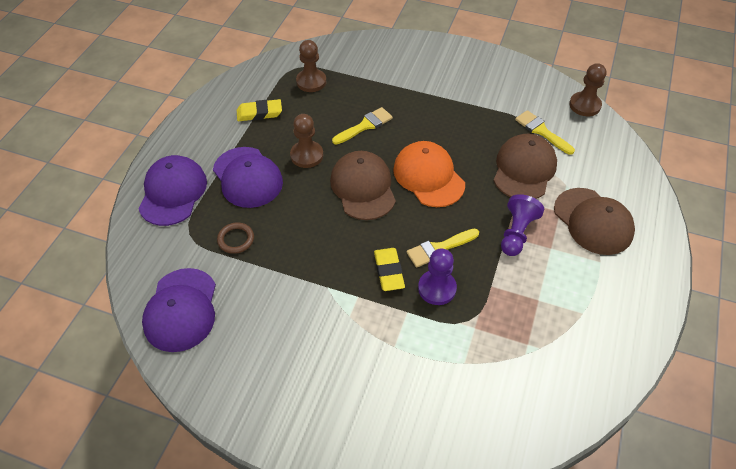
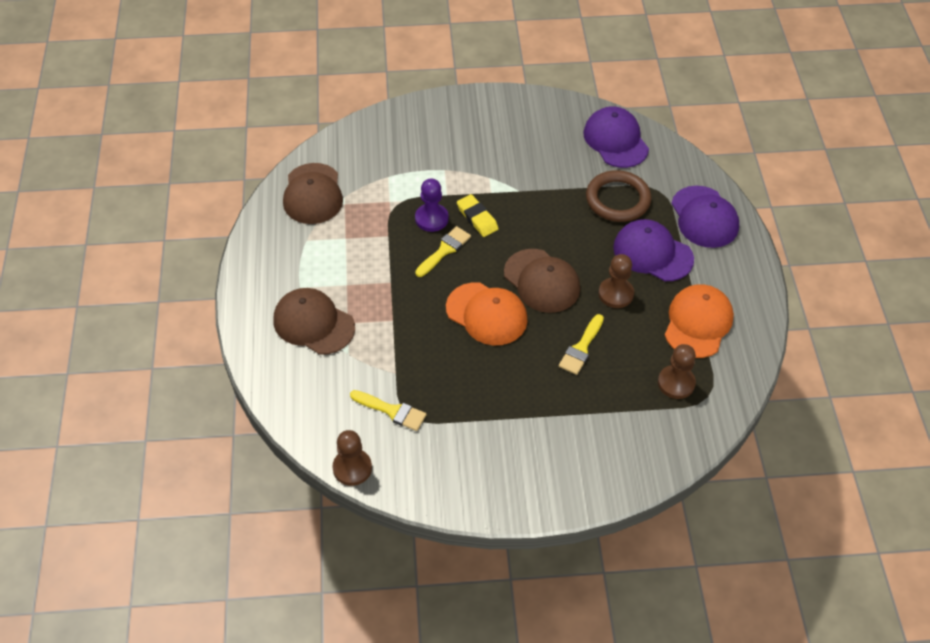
camera: 155 degrees right, 0 degrees up
(236, 239) = (618, 199): brown ring -> brown ring, size x1.94
(259, 113) = (698, 323): yellow eraser -> orange cap
(516, 233) = (381, 287): purple pawn -> none
(524, 169) = (396, 356): brown cap -> brown cap (313, 194)

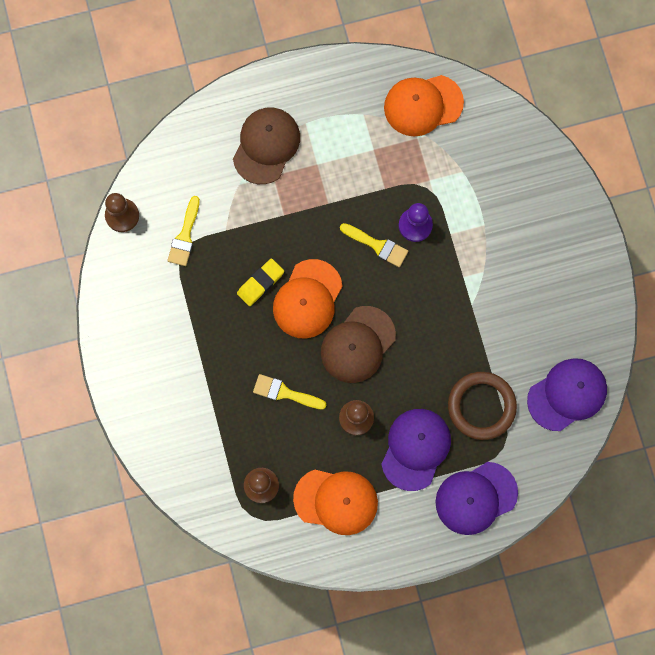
camera: 80 degrees right, 25 degrees up
(313, 194) = (423, 105): brown cap -> orange cap
(477, 218) = (425, 269): yellow eraser -> yellow eraser (260, 283)

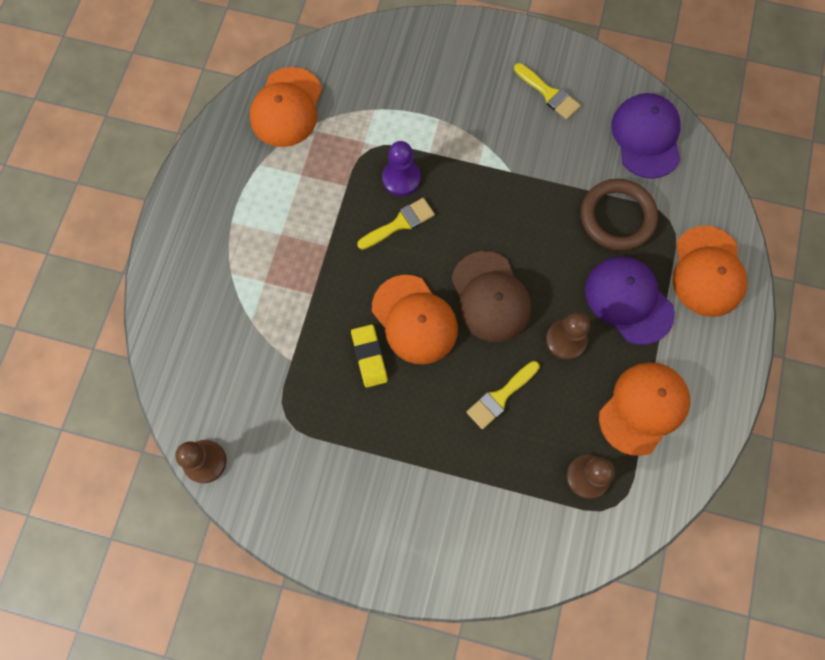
camera: 60 degrees left, 5 degrees down
(185, 236) = (270, 406): yellow brush -> yellow brush (548, 93)
(266, 146) = (229, 271): brown cap -> none
(476, 498) = (707, 272): purple cap -> orange cap

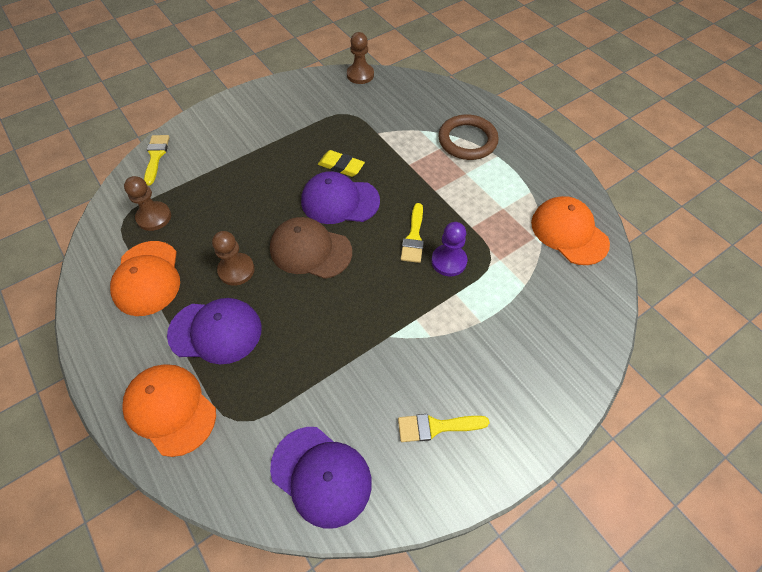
camera: 130 degrees right, 15 degrees down
(414, 319) = (339, 201): orange cap -> purple cap
(500, 396) = (246, 210): yellow brush -> yellow brush (156, 156)
(617, 217) = (279, 381): brown ring -> brown ring (467, 140)

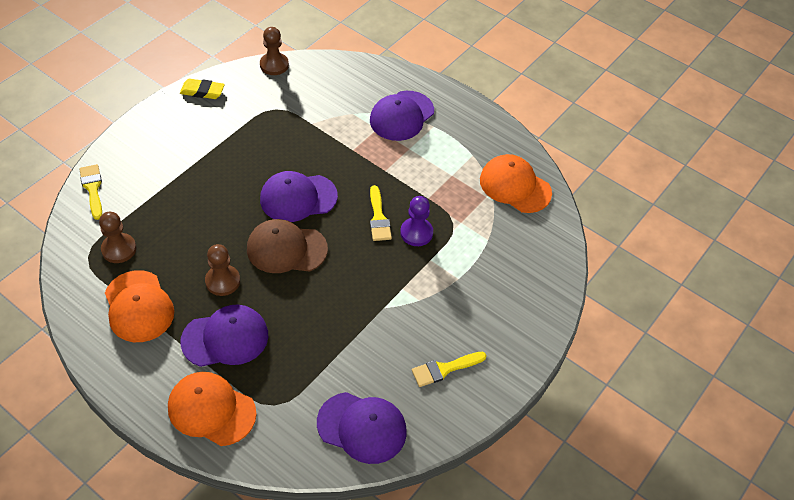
camera: 20 degrees left, 5 degrees down
(341, 166) = (287, 163): yellow eraser -> yellow eraser (202, 91)
(467, 140) = (401, 116): brown ring -> purple cap

